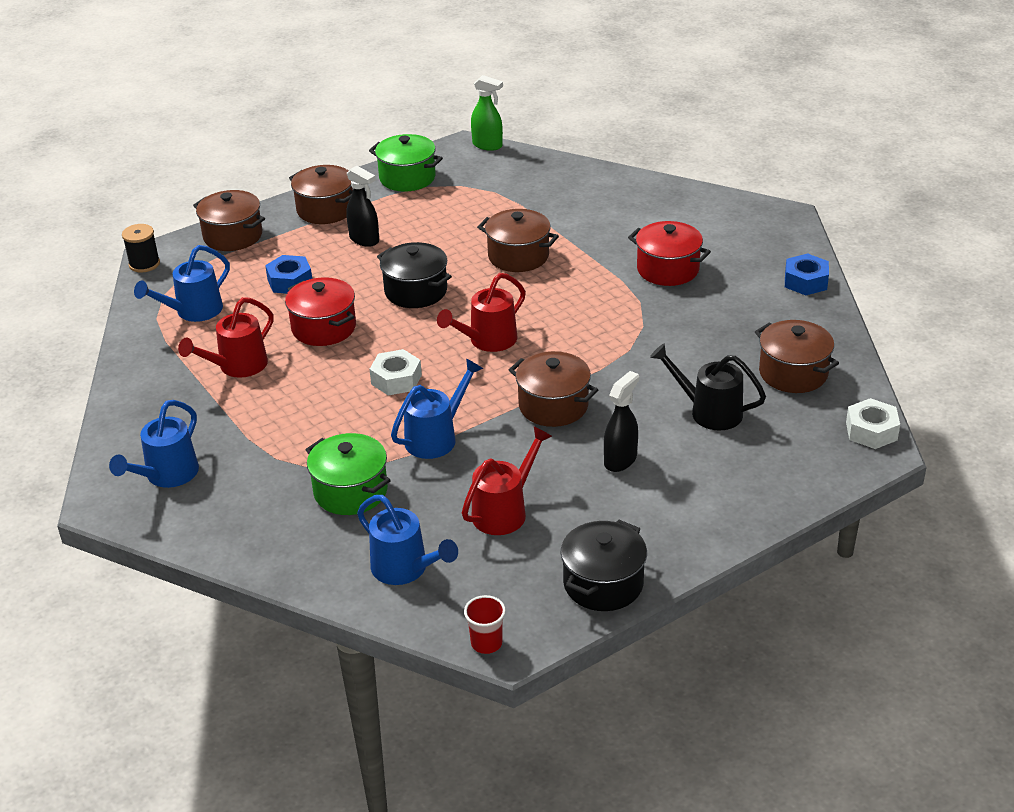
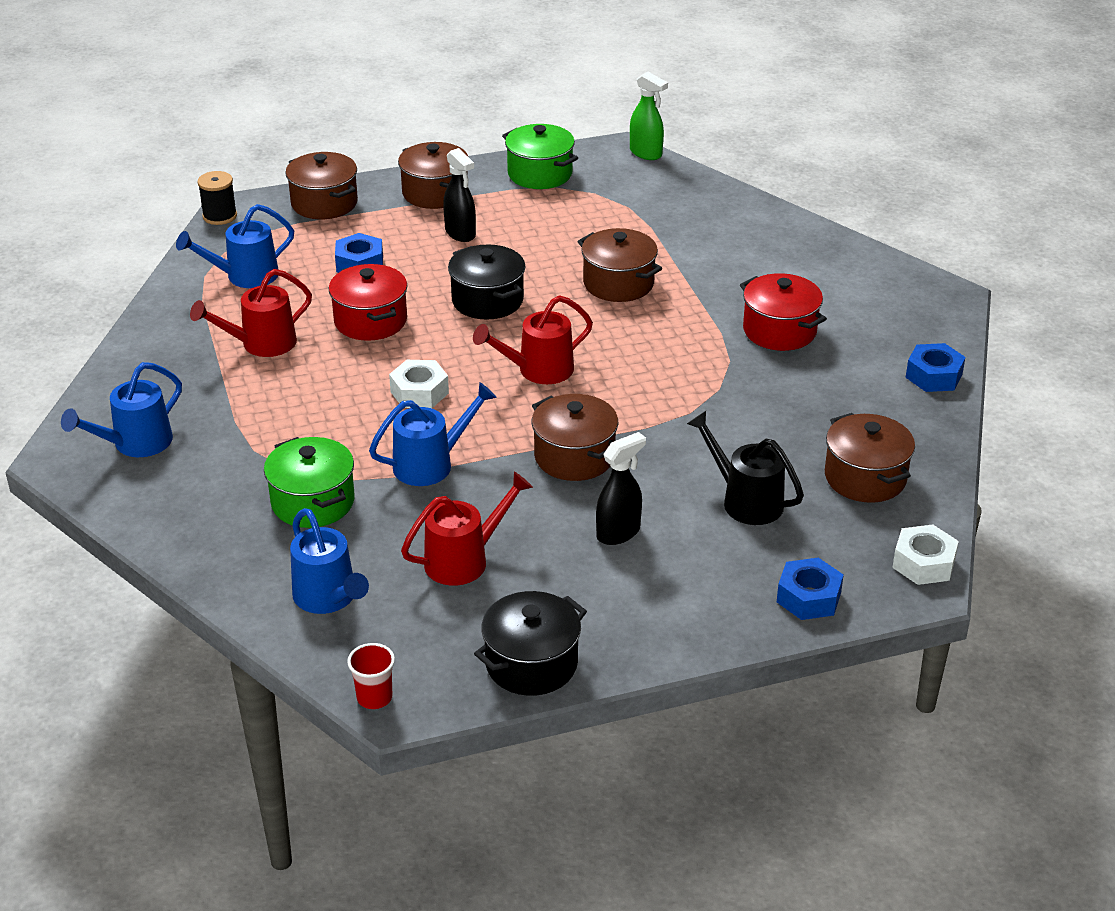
camera: 15 degrees right, 0 degrees up
(797, 478) = (808, 597): none -> blue nut

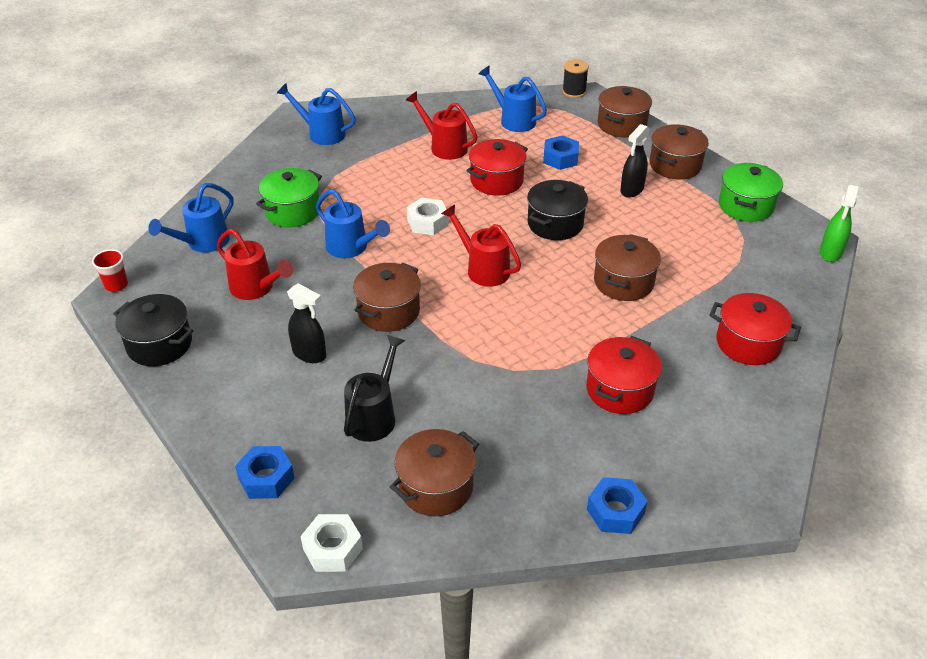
camera: 70 degrees right, 5 degrees up
(750, 239) = (748, 343): none -> red pot

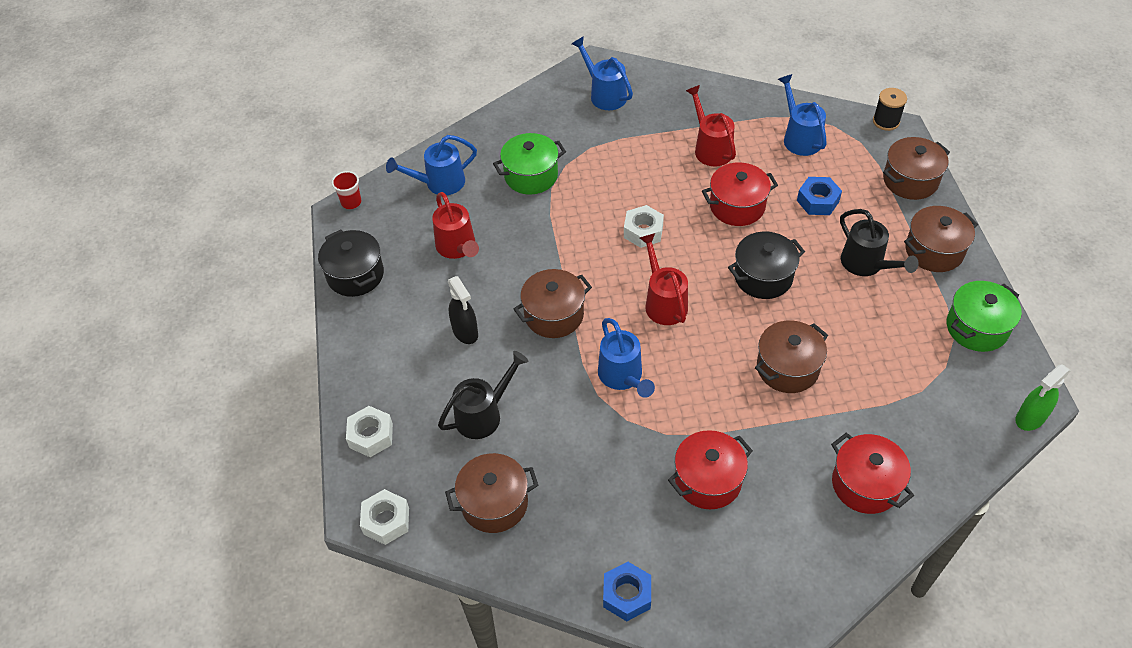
camera: 30 degrees right, 10 degrees up
(266, 478) = (371, 435): blue nut -> white nut
(351, 248) = (559, 235): blue watering can -> blue watering can (623, 377)
(631, 190) = (866, 265): black spray bottle -> black watering can

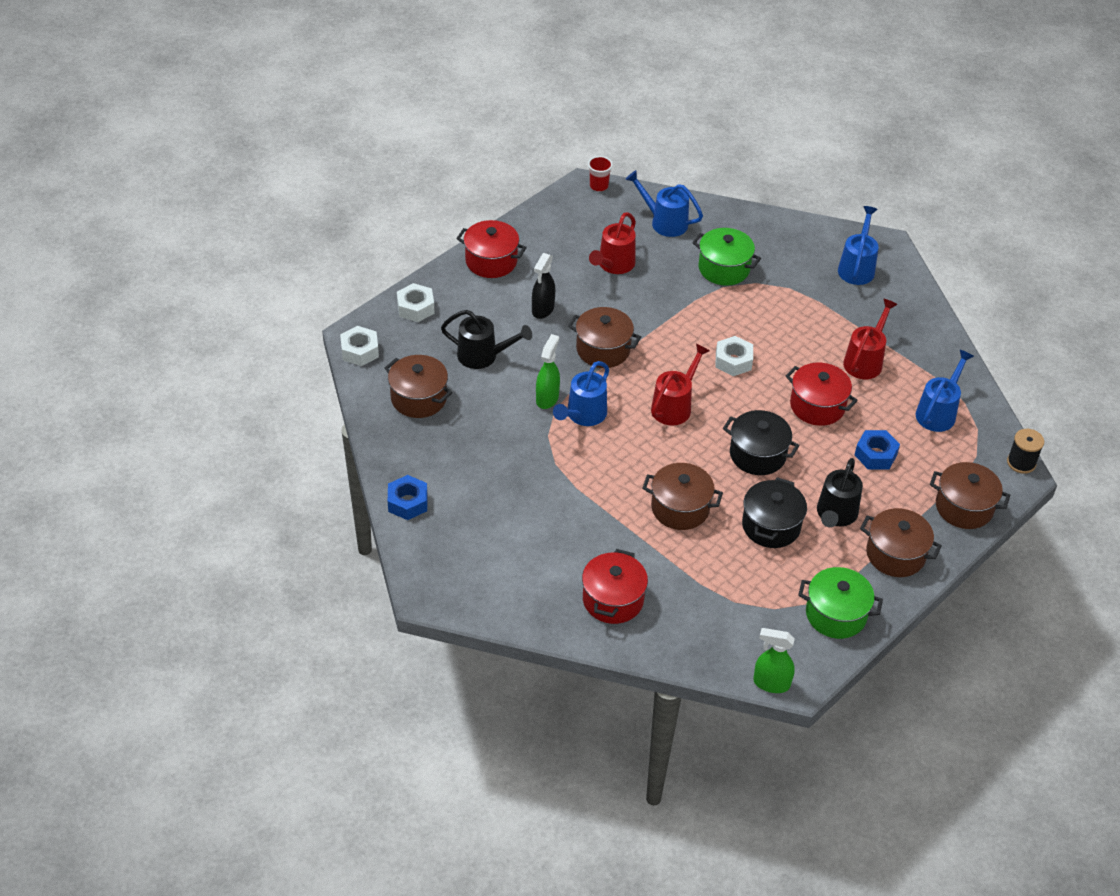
camera: 50 degrees right, 5 degrees down
(355, 275) = (537, 225): black pot -> black pot (771, 526)
(579, 393) = (547, 398): none -> green spray bottle
(708, 480) = (536, 505): red pot -> red pot (491, 261)

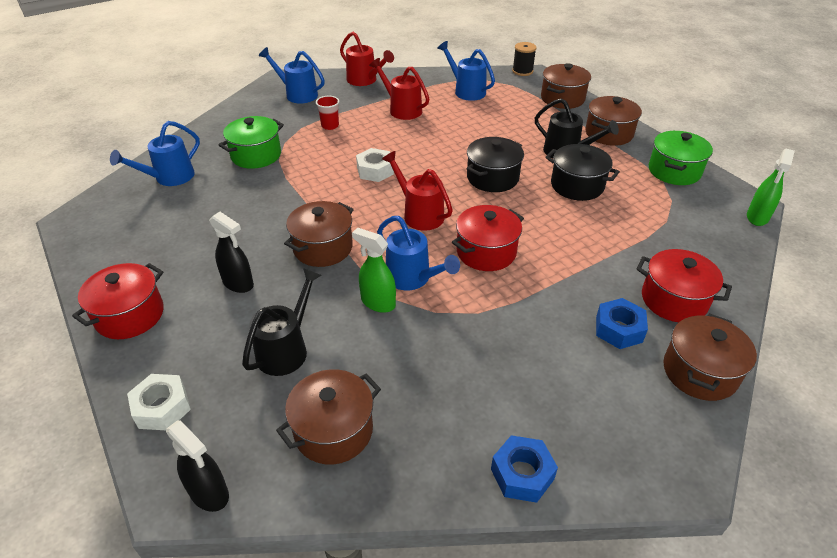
camera: 75 degrees left, 5 degrees down
(360, 351) = (209, 493): white nut -> black spray bottle
(599, 186) = (80, 210): red cup -> red cup (330, 126)
(613, 265) = (205, 220): red watering can -> red watering can (365, 80)
(680, 508) = (552, 233): brown pot -> brown pot (700, 372)
(817, 406) = (444, 139): red pot -> red pot (486, 252)
(875, 455) = (504, 123): blue nut -> blue nut (619, 329)

